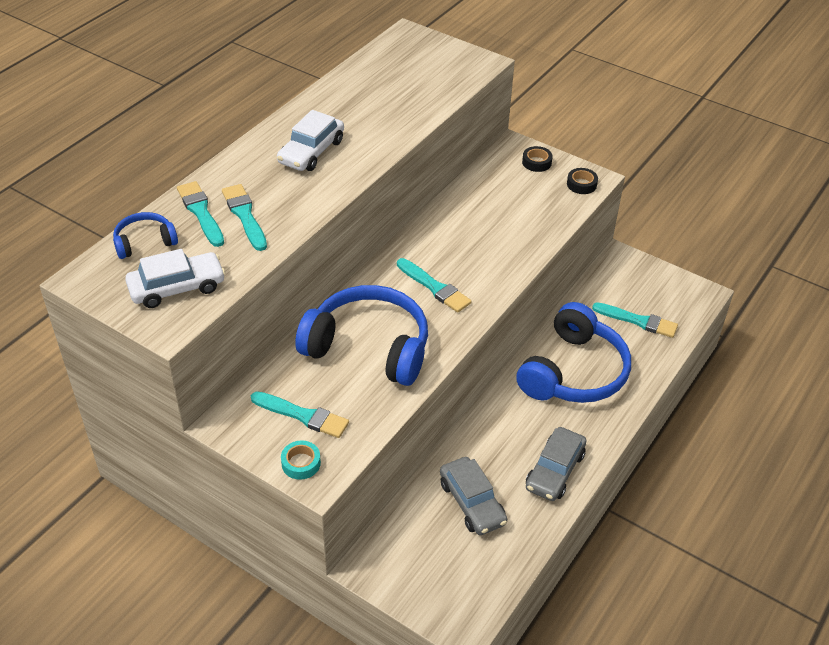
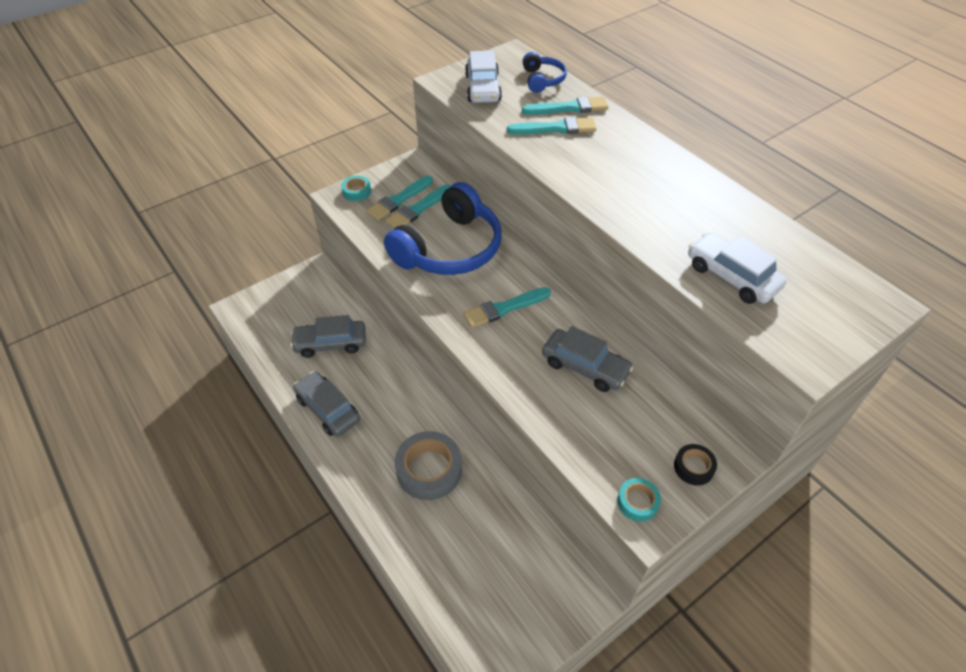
camera: 110 degrees right, 5 degrees up
(311, 152) = (639, 179): white car -> white car (732, 276)
(476, 226) = (585, 367): none -> grey car
(574, 372) = (429, 470): blue headphones -> grey tape
(581, 184) = (637, 502): black tape -> turquoise tape
(638, 321) = (475, 568): turquoise brush -> turquoise brush (418, 209)

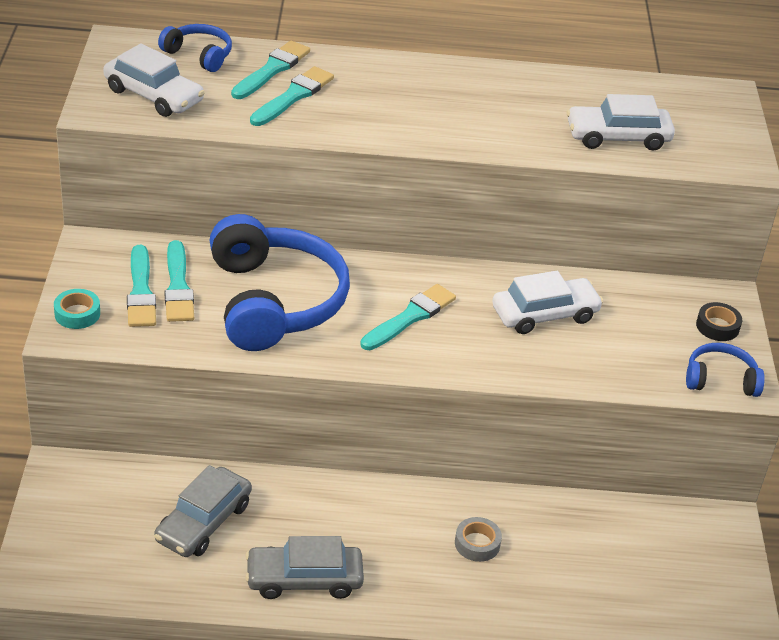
camera: 55 degrees left, 10 degrees down
(429, 470) = (477, 543): grey tape -> grey tape, size x0.51
(504, 308) = (410, 317): turquoise brush -> turquoise brush turned 150 degrees counterclockwise
(585, 367) = (545, 314): grey car -> white car
(637, 502) = (720, 379): turquoise tape -> blue headphones

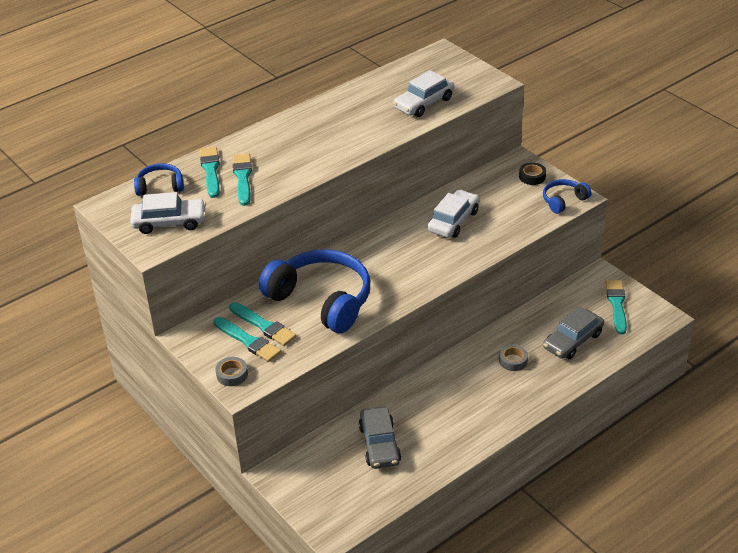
camera: 35 degrees left, 0 degrees up
(77, 314) = (232, 374): turquoise tape -> grey tape
(304, 579) = (460, 434): grey car -> grey car (572, 341)
(410, 317) = (396, 264): turquoise brush -> turquoise brush (617, 305)

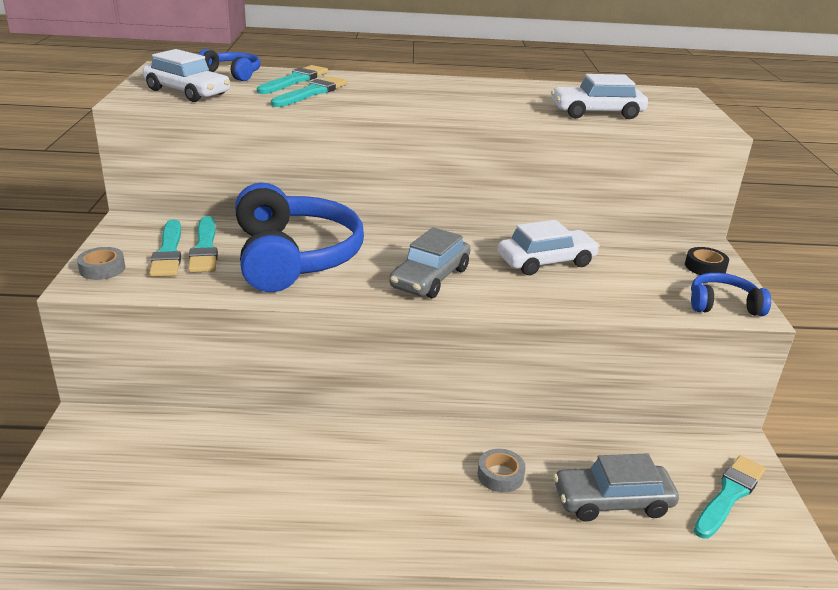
camera: 35 degrees right, 10 degrees down
(379, 444) = (221, 465): grey car -> grey car (430, 278)

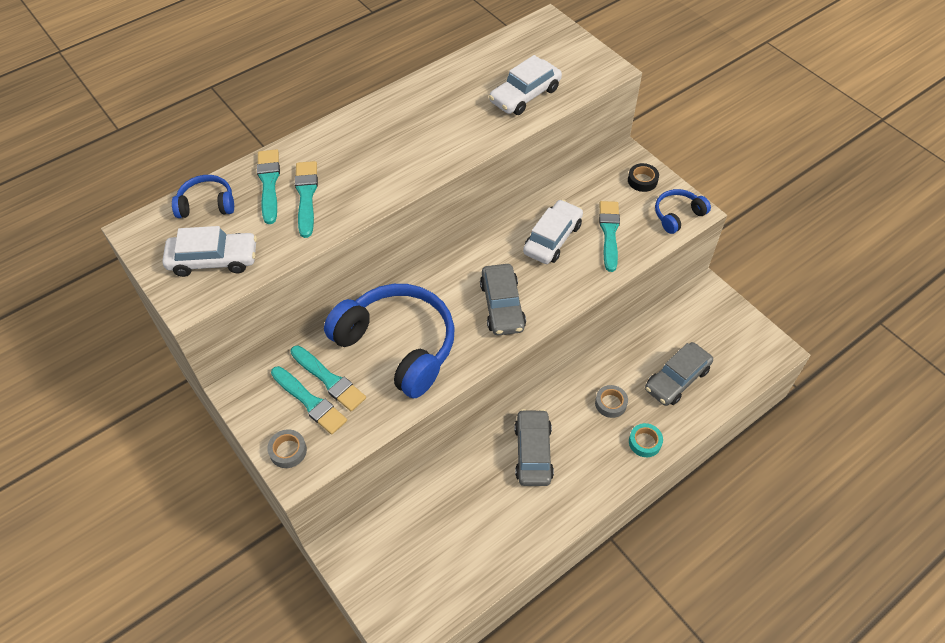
camera: 35 degrees left, 25 degrees up
(360, 464) = (533, 452): none -> grey car
(503, 534) = (645, 442): none -> turquoise tape
(729, 495) = (725, 332): turquoise brush -> turquoise brush (609, 233)

